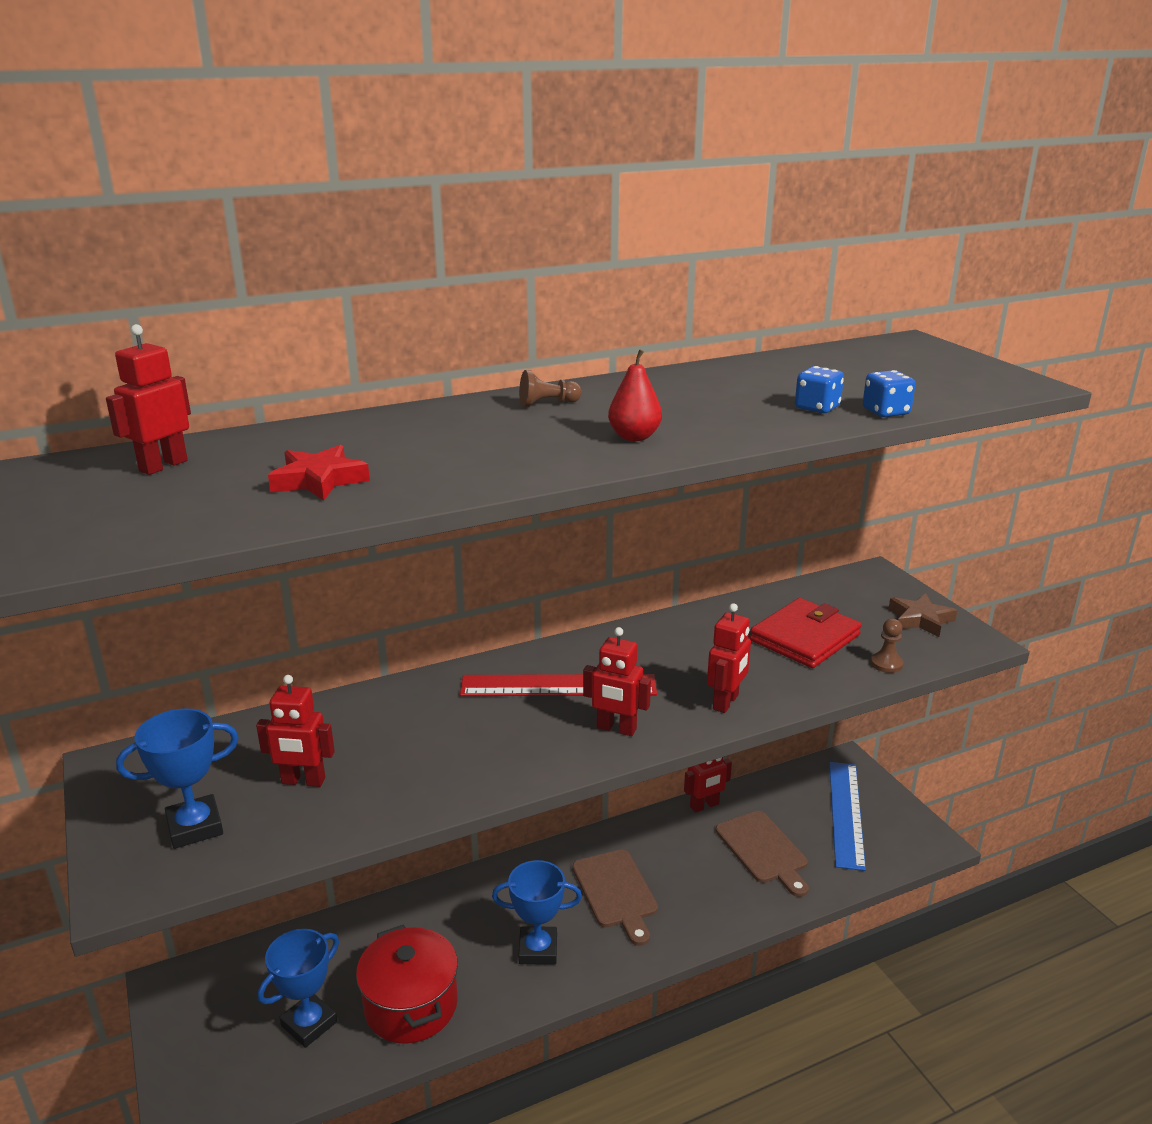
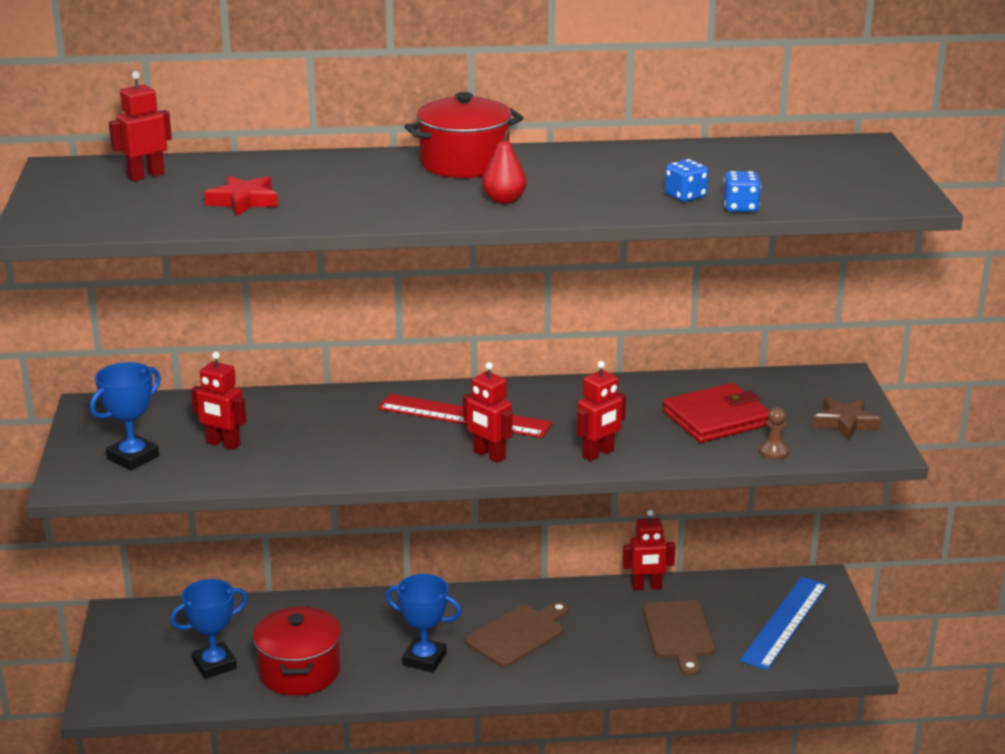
camera: 20 degrees right, 0 degrees up
(195, 827) = (133, 457): blue trophy -> blue trophy turned 45 degrees counterclockwise
(547, 404) = (464, 163): brown pawn -> red pot
(616, 892) = (518, 634): brown cutting board -> brown cutting board turned 135 degrees counterclockwise

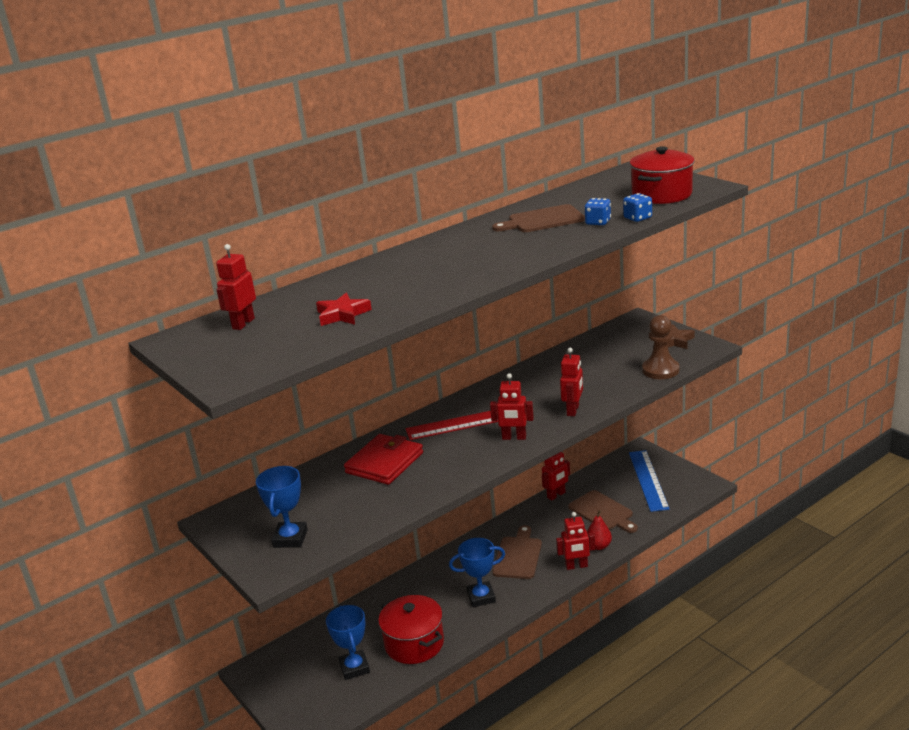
camera: 30 degrees left, 0 degrees up
(214, 664) = (354, 668): blue trophy -> blue trophy turned 45 degrees counterclockwise
(223, 444) = (340, 503): red robot -> red robot (576, 566)
(464, 163) = (440, 247): red pot -> red pot (661, 194)
(504, 200) = (503, 258): red pear -> red pear (599, 546)
(629, 171) = (542, 220): none -> brown cutting board
(716, 418) = (607, 365): red wallet -> red wallet (384, 463)
(774, 452) = (660, 370): brown pawn -> brown pawn, size x1.87

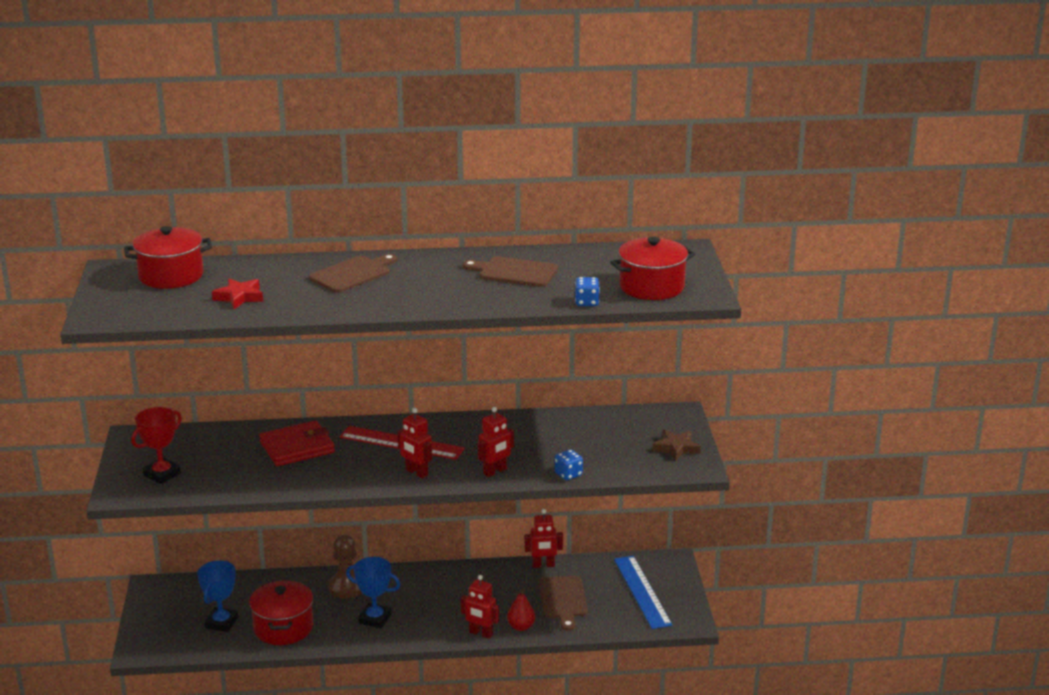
camera: 30 degrees right, 0 degrees up
(243, 324) = (171, 276): red robot -> red pot
(290, 538) = (162, 474): blue trophy -> red trophy
(518, 556) = (445, 601): brown cutting board -> brown cutting board (353, 274)
(598, 222) = (550, 293): blue dice -> blue dice (568, 474)
(648, 480) = (642, 591): blue ruler -> blue ruler turned 45 degrees counterclockwise
(660, 370) = (620, 470): brown pawn -> brown pawn (347, 587)

